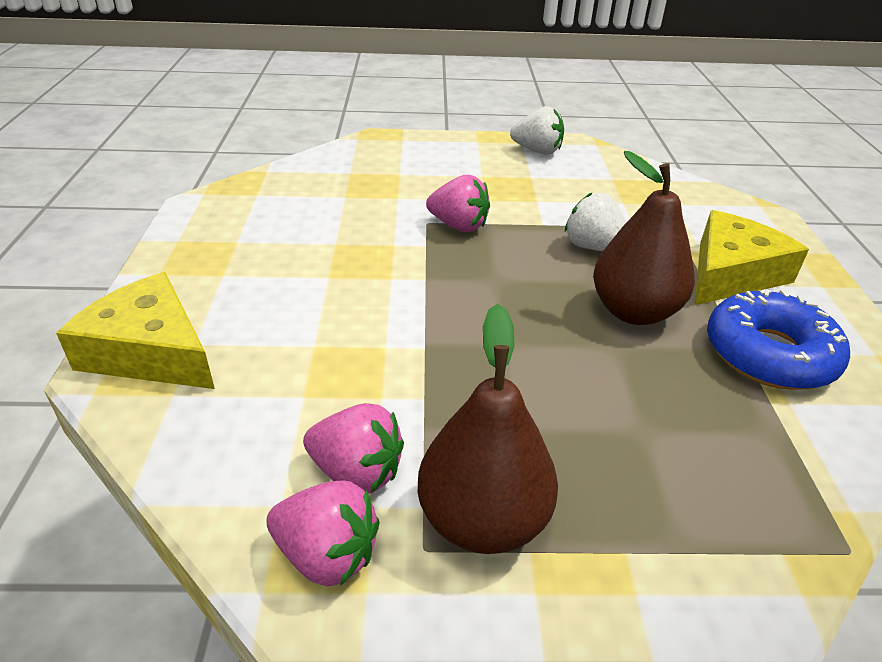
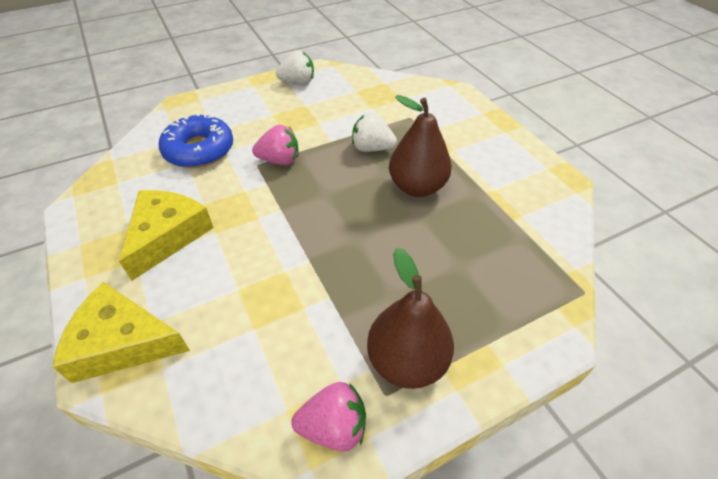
camera: 25 degrees left, 10 degrees up
(357, 472) = (319, 366): pink strawberry -> none
(731, 273) = (456, 140): yellow cheese -> yellow cheese (167, 235)
(769, 354) = (499, 188): blue donut -> blue donut (199, 150)

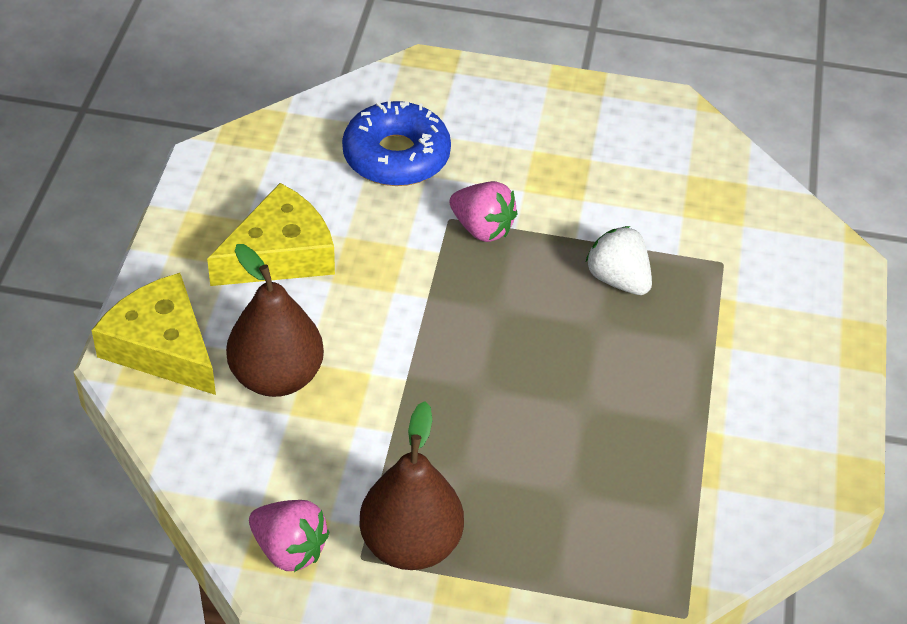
camera: 35 degrees right, 0 degrees up
(298, 82) = (615, 114): white strawberry -> none
(417, 187) = (622, 368): brown pear -> brown pear (277, 376)

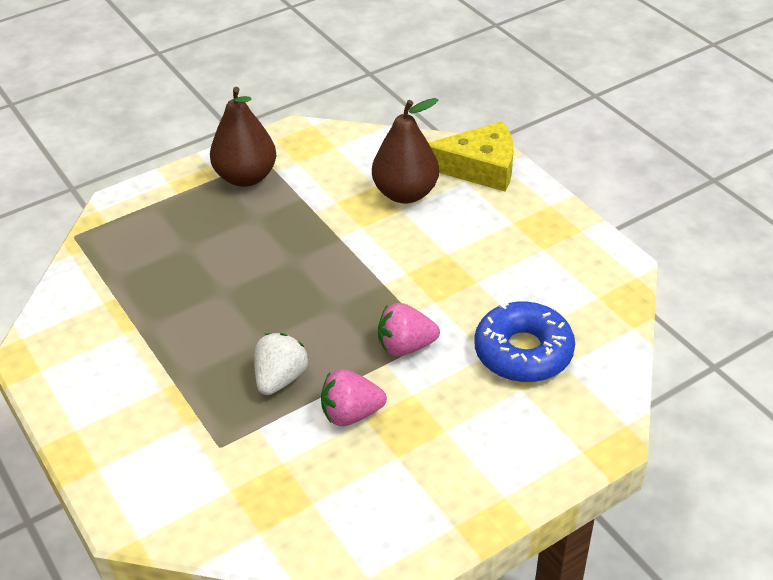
camera: 140 degrees right, 5 degrees down
(280, 254) = (495, 245): yellow cheese -> none
(289, 549) = (300, 141): pink strawberry -> pink strawberry (351, 414)
(618, 279) = (280, 378): white strawberry -> white strawberry turned 75 degrees counterclockwise

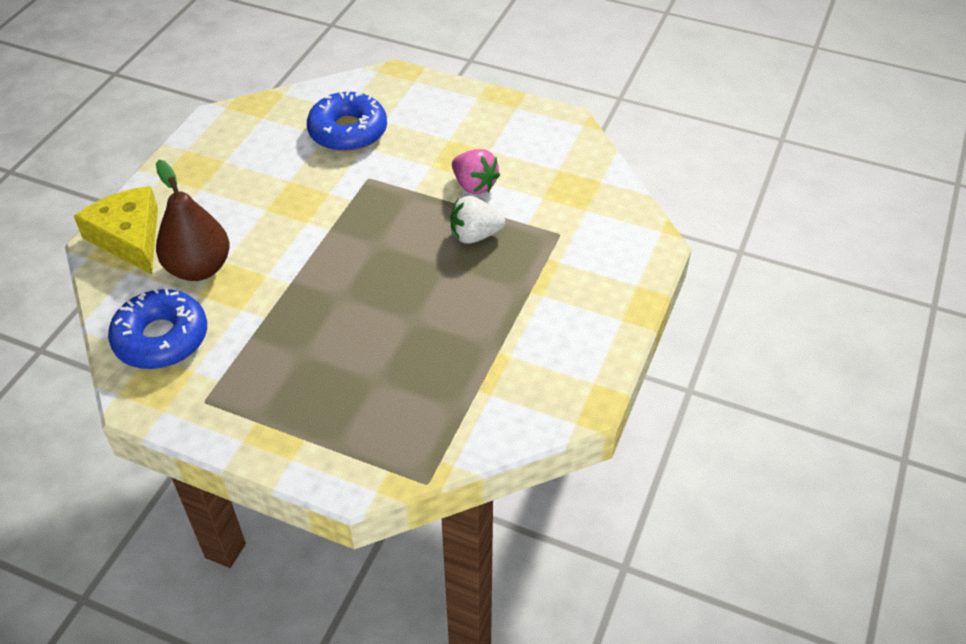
camera: 125 degrees left, 5 degrees up
(246, 177) = (244, 397): brown pear -> none
(345, 155) = (161, 338): none -> blue donut
(405, 346) = (389, 187): pink strawberry -> none

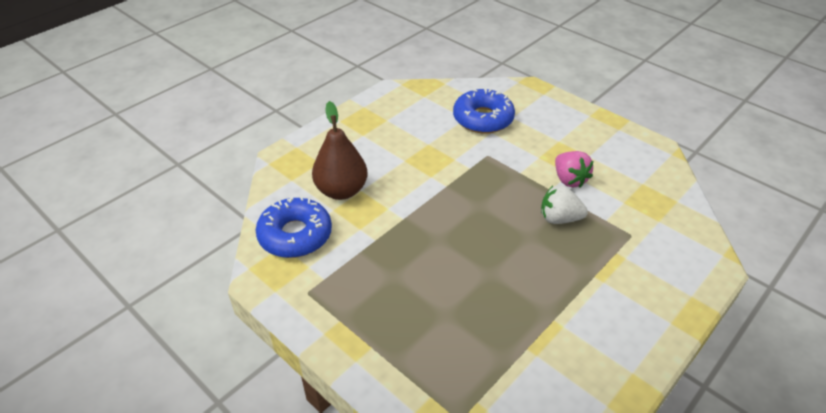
camera: 20 degrees right, 5 degrees down
(129, 237) = (302, 157): yellow cheese -> none

